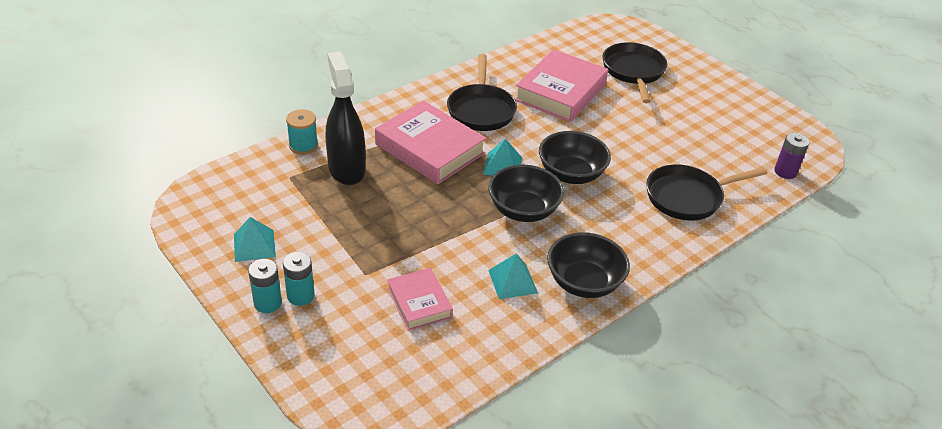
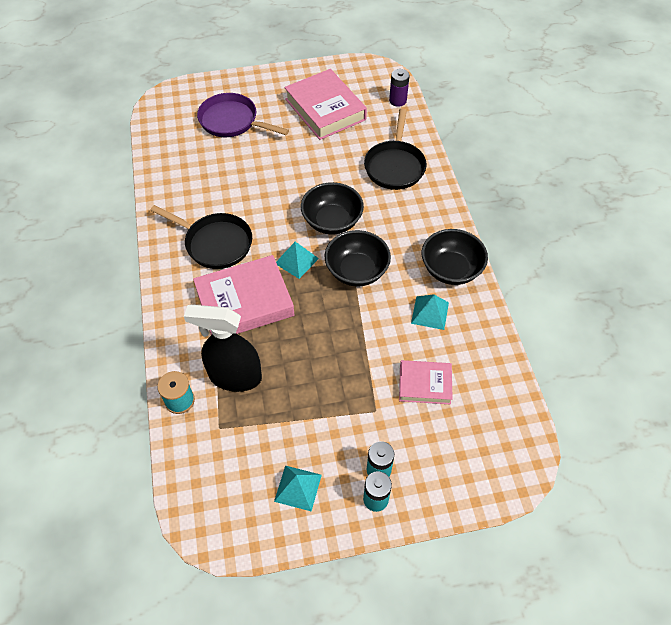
camera: 60 degrees left, 15 degrees up
(560, 92) = (227, 179): pink book -> pink book (325, 109)
(633, 71) = (232, 121): black pan -> purple pan

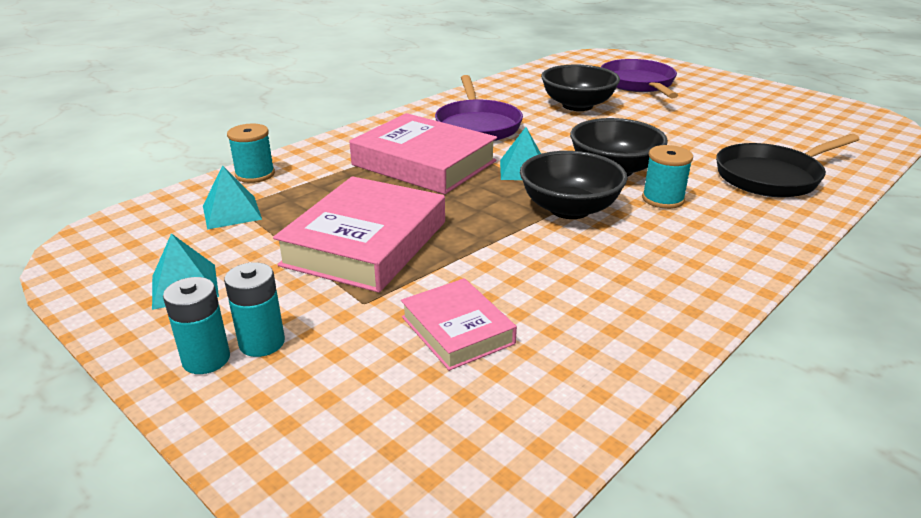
camera: 55 degrees right, 25 degrees down
(215, 243) = (477, 125): black pan -> purple pan
(235, 377) = (316, 191): black spray bottle -> none
(325, 109) = (755, 115): pink book -> pink book (366, 243)
(379, 226) = (663, 199): none -> turquoise spool
(397, 100) = (868, 145): purple battery -> none
(430, 312) = (590, 287): turquoise pyramid -> turquoise pyramid (232, 212)
(451, 269) = (693, 277): black bowl -> black bowl (577, 105)

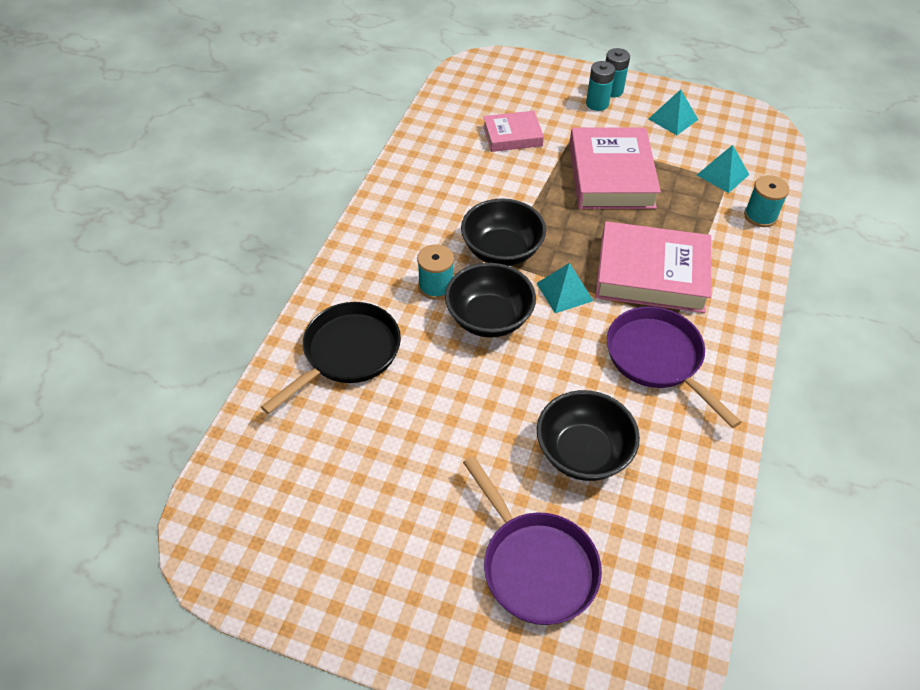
camera: 155 degrees right, 20 degrees up
(457, 330) = (512, 136): pink book -> pink book turned 45 degrees counterclockwise

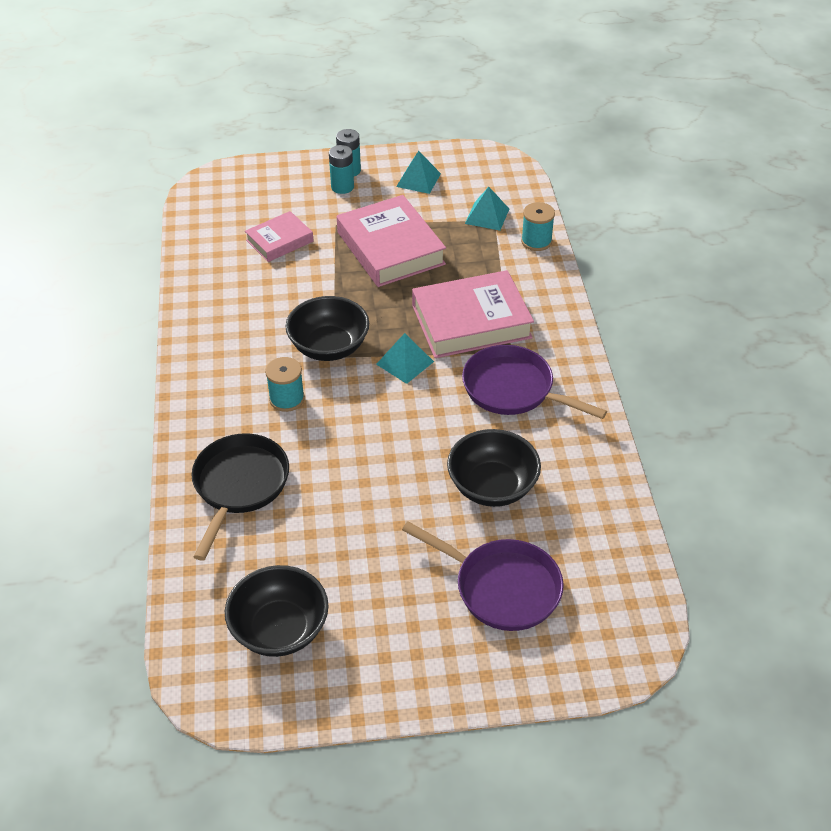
camera: 25 degrees left, 5 degrees down
(489, 318) = (351, 409): black bowl -> black bowl (280, 629)

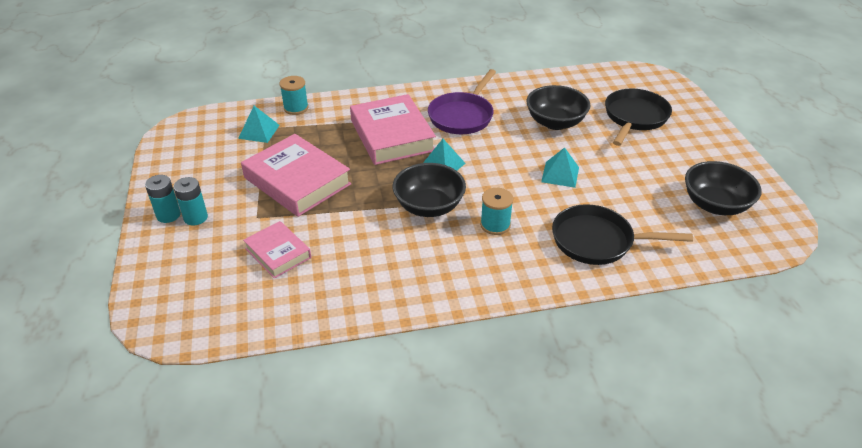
camera: 95 degrees left, 5 degrees down
(390, 248) = (297, 181): pink book -> pink book turned 75 degrees clockwise
(418, 180) = (197, 170): turquoise pyramid -> turquoise pyramid (560, 174)
(501, 587) = (634, 117): purple pan -> black pan

